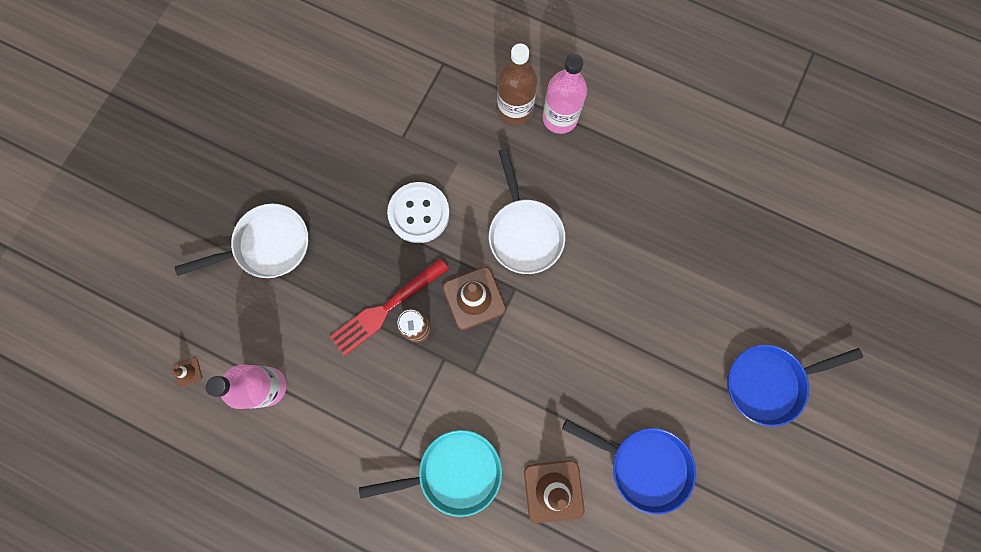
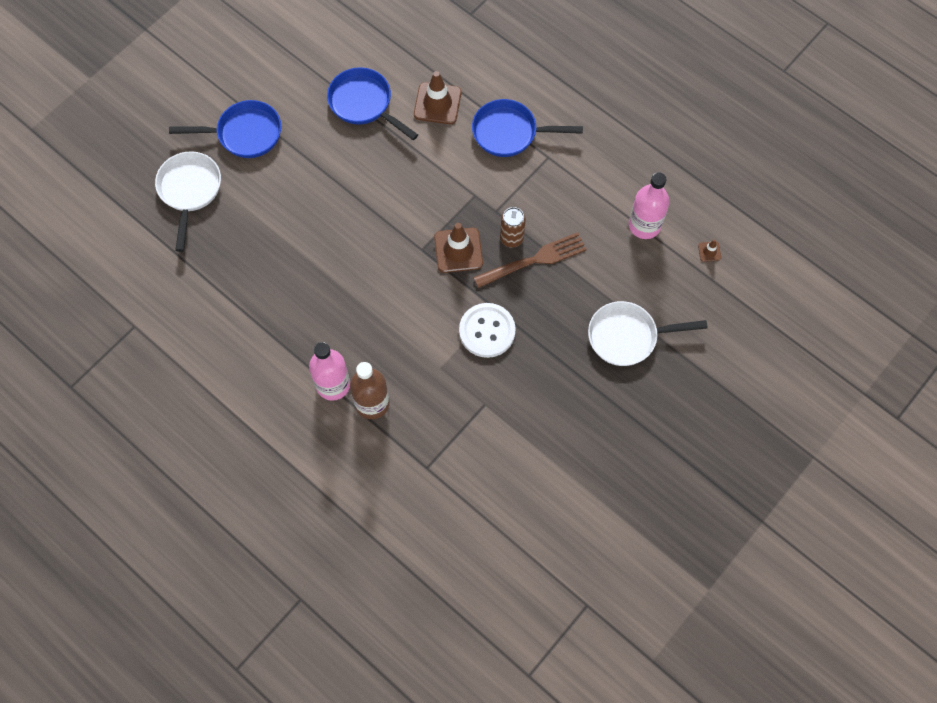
camera: 165 degrees left, 10 degrees down
(387, 308) = (533, 260): red fork -> brown fork
(453, 472) = (509, 133): turquoise pan -> blue pan
(524, 232) = (399, 292): white pan -> white pan (190, 191)

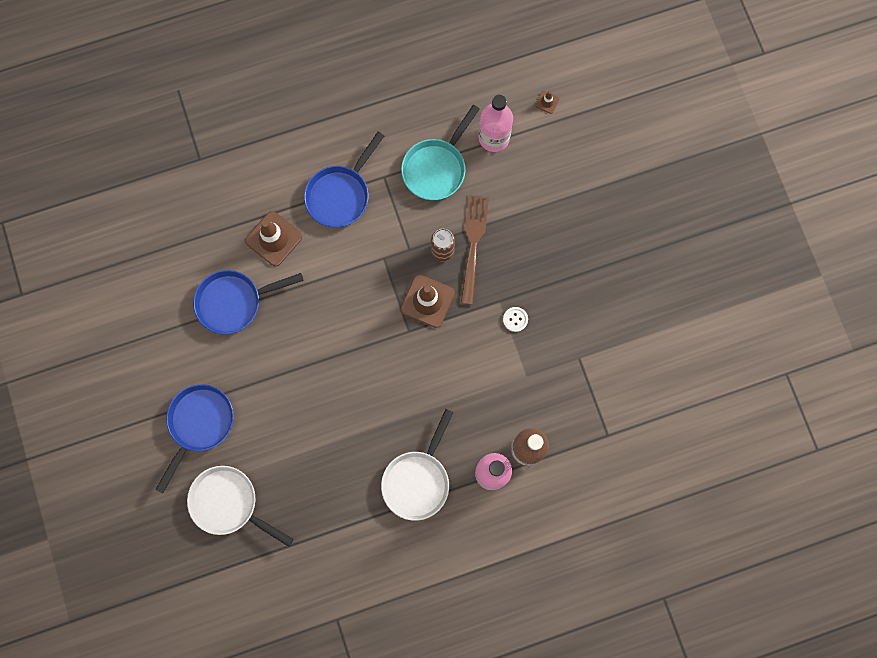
camera: 60 degrees left, 10 degrees up
(487, 331) = (515, 319): white button -> white button, size x0.47
(584, 194) = (436, 168): none -> turquoise pan
(627, 336) = (584, 210): white pan -> white pan (418, 480)

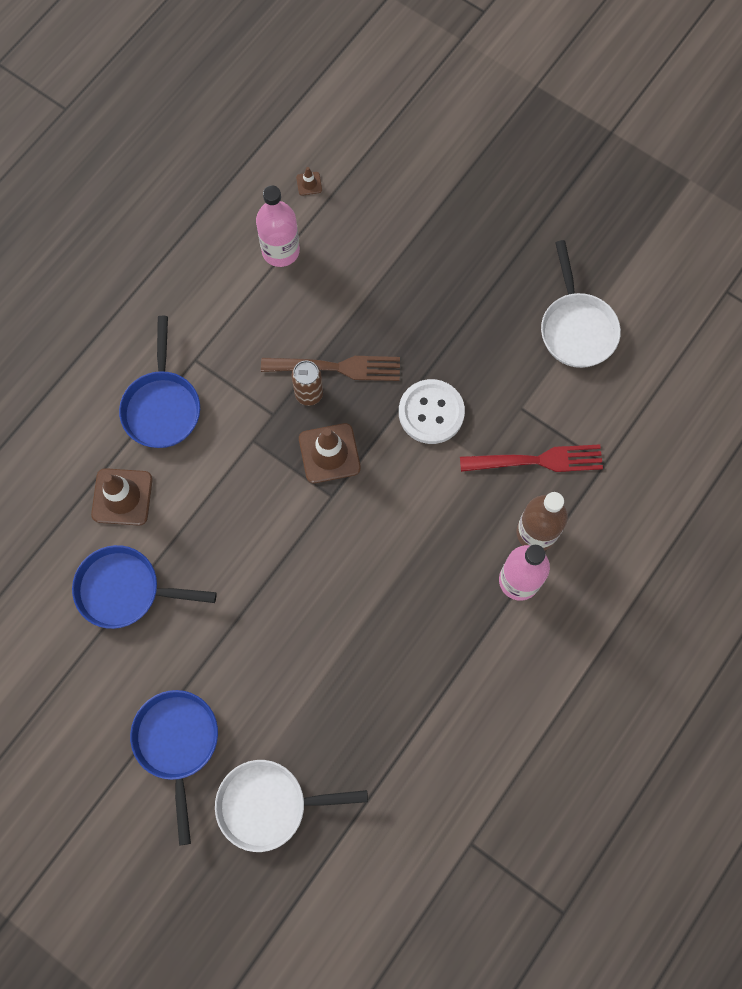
camera: 35 degrees left, 5 degrees down
(234, 302) = (125, 590): blue pan -> blue pan turned 60 degrees clockwise
(418, 480) = (450, 639): white pan -> white pan (576, 328)
(436, 168) = (243, 316): turquoise pan -> none
(473, 245) = (336, 368): brown fork -> brown fork turned 120 degrees clockwise
(515, 319) = (431, 412): white button -> white button, size x2.15
(562, 401) = (536, 461): none -> red fork

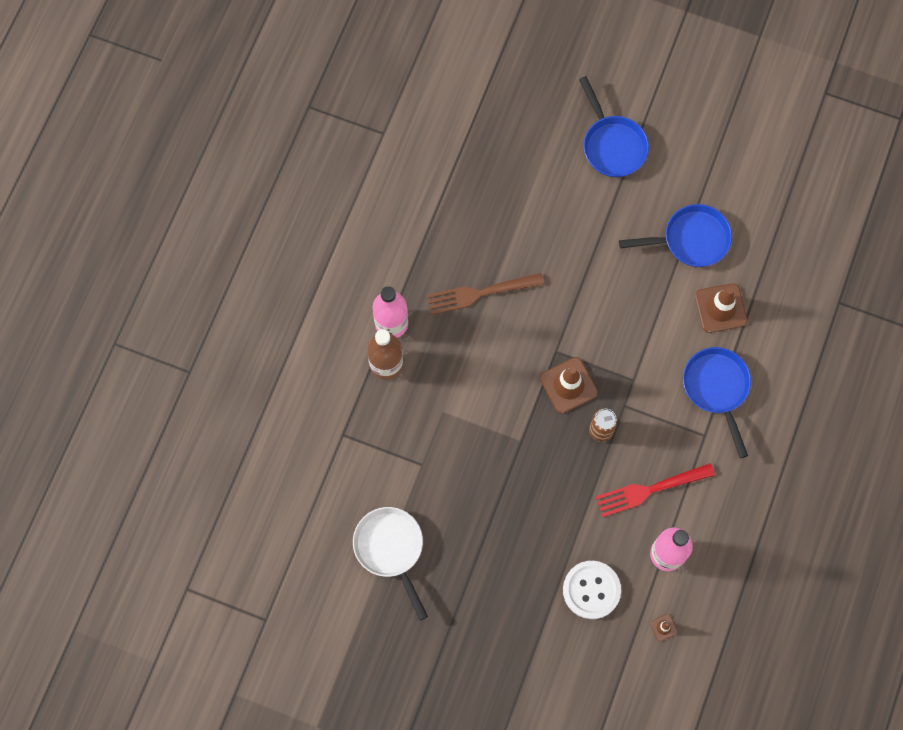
camera: 165 degrees right, 0 degrees up
(269, 804) = (533, 122): white pan -> none
(336, 368) = (585, 459): brown fork -> brown fork (481, 293)
(431, 412) = (495, 441): white button -> white button (591, 590)
(536, 461) = (399, 422): red fork -> red fork (651, 489)

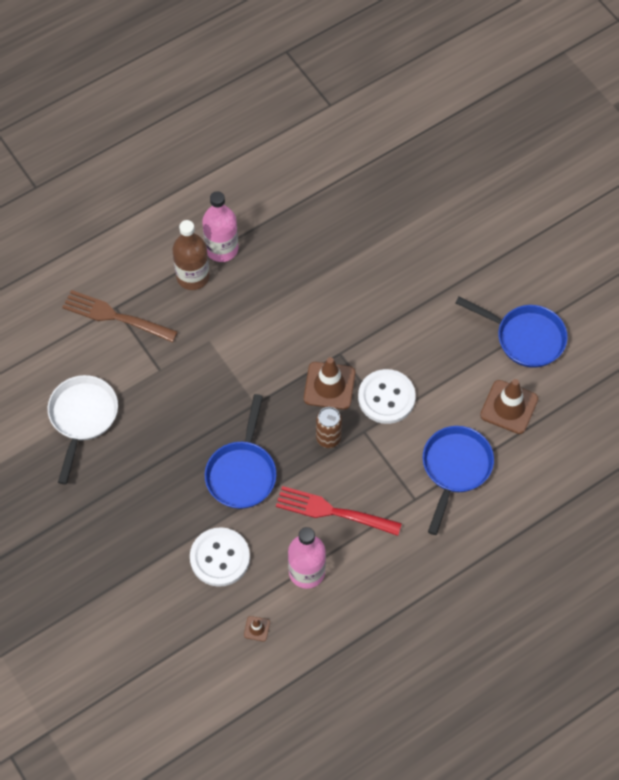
camera: 35 degrees right, 10 degrees down
(481, 293) = (313, 270): brown fork -> brown fork (116, 317)
(612, 145) = (515, 224): blue pan -> blue pan (242, 472)
(620, 365) = (386, 397): none -> white button

